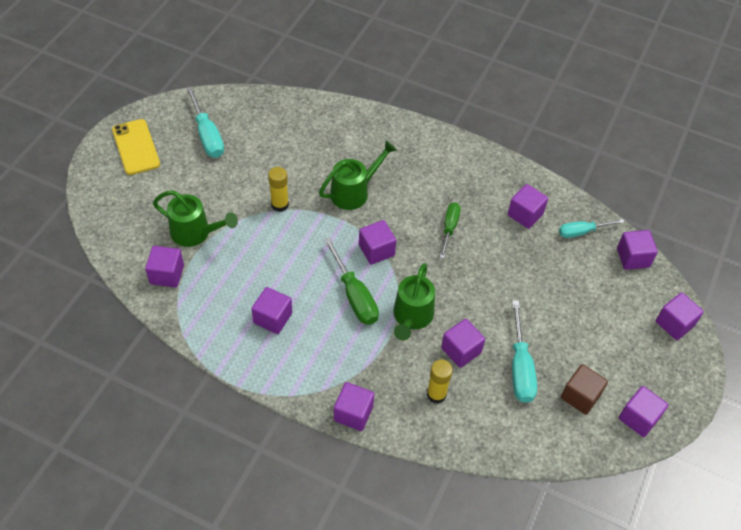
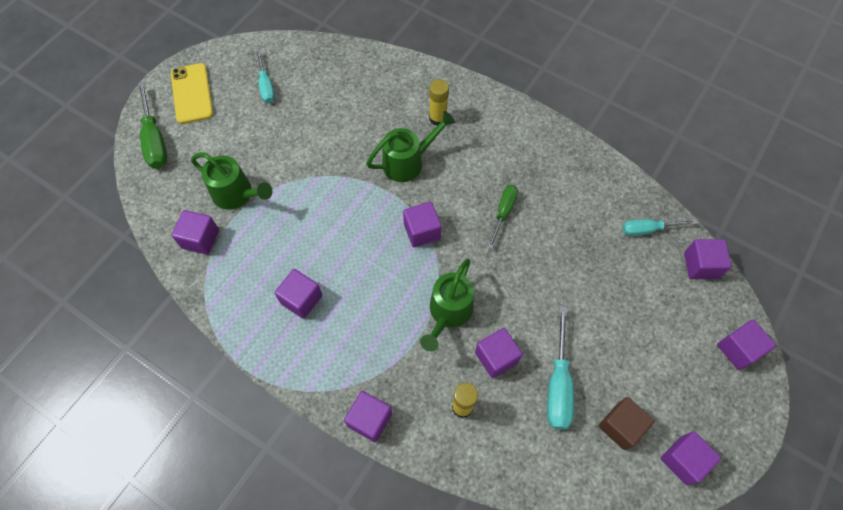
camera: 10 degrees right, 10 degrees up
(207, 135) = (266, 86): turquoise screwdriver -> turquoise screwdriver, size x0.66
(280, 205) = (328, 170): yellow glue stick -> yellow glue stick (438, 118)
(354, 295) = (391, 281): green screwdriver -> green screwdriver (155, 140)
(525, 214) = (588, 203): purple cube -> none

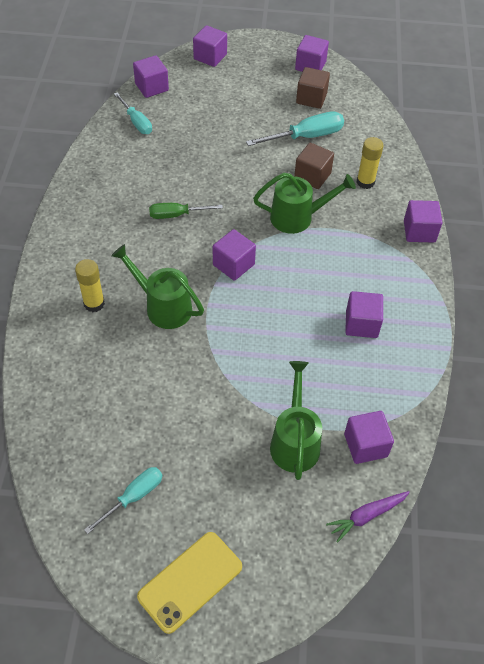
camera: 120 degrees left, 10 degrees down
(153, 210) = (366, 516): none -> purple carrot
(155, 140) = (281, 580): green screwdriver -> none
(496, 357) = (312, 176): purple cube -> brown cube

